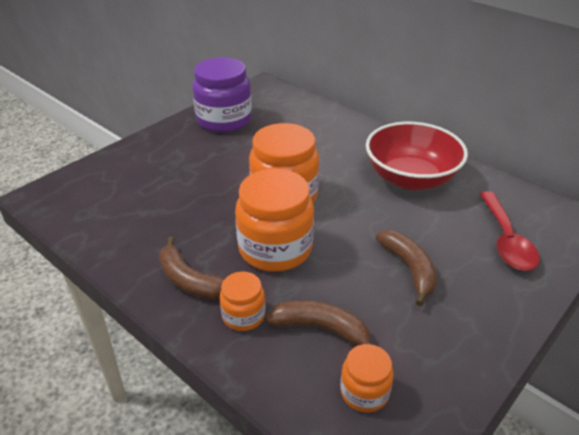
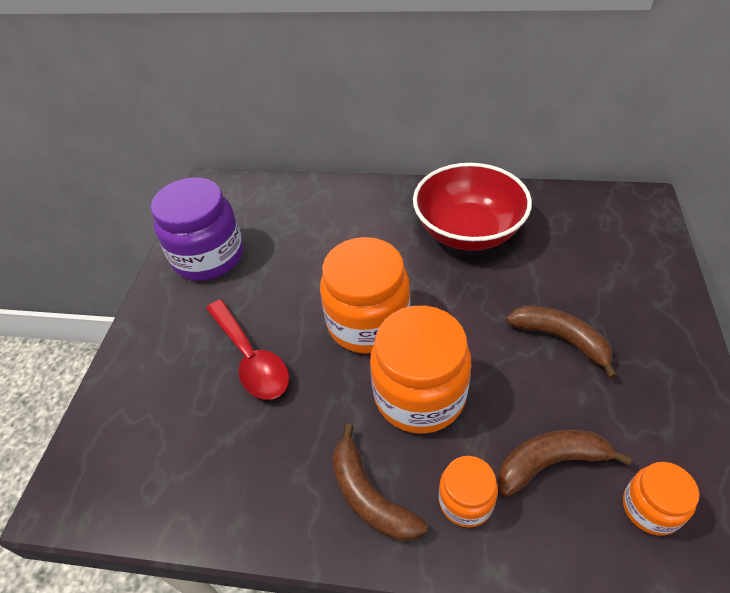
camera: 30 degrees left, 10 degrees up
(190, 281) = (369, 496): brown banana -> brown banana turned 45 degrees clockwise
(506, 240) = (606, 257): red spoon -> red spoon (251, 359)

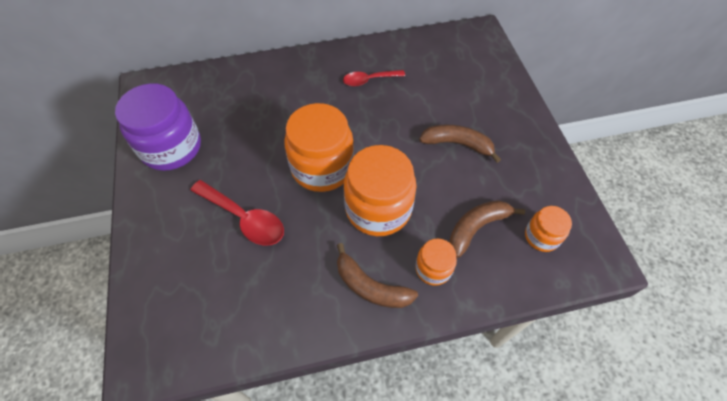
camera: 25 degrees left, 10 degrees up
(468, 231) = (369, 80): red bowl -> red spoon

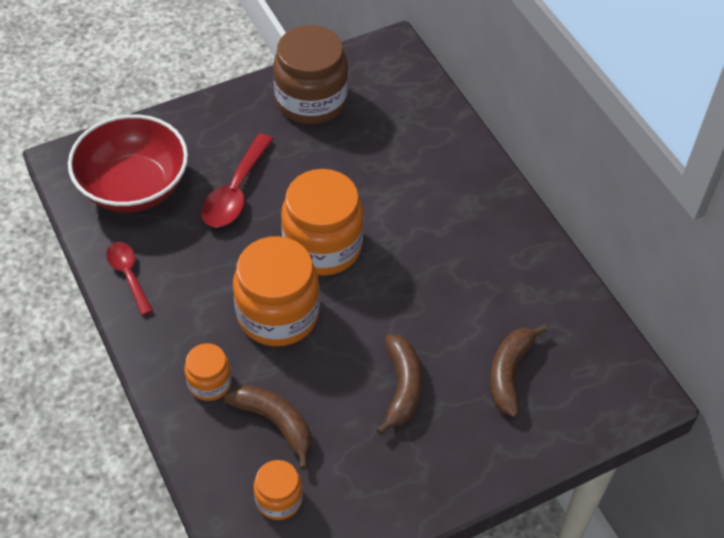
camera: 75 degrees right, 5 degrees down
(171, 147) = (311, 101): purple jar -> brown jar
(204, 302) = (134, 187): none -> red bowl
(369, 80) = (483, 266): red spoon -> red spoon (128, 275)
(370, 286) = (176, 325): brown banana -> brown banana (509, 373)

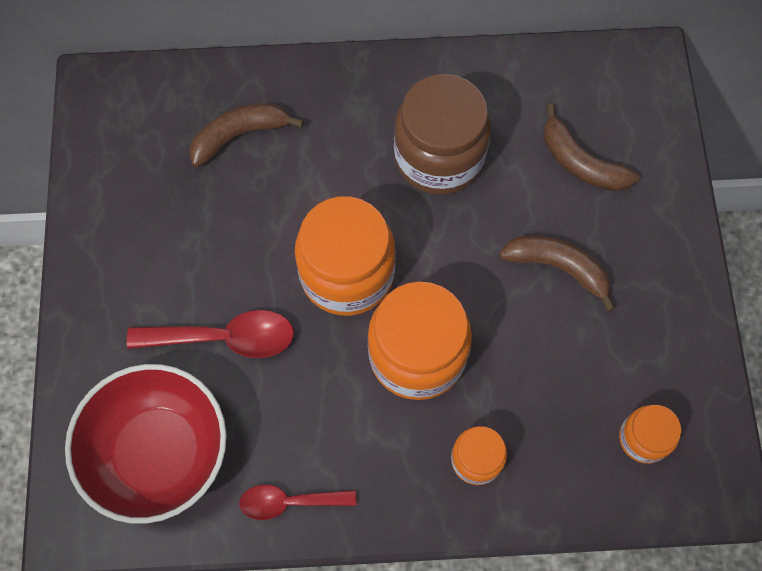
camera: 65 degrees left, 15 degrees up
(235, 192) = (225, 338): red spoon -> red spoon turned 45 degrees counterclockwise
(275, 423) = (553, 409): brown banana -> brown banana (239, 135)
(311, 101) = (130, 204): brown jar -> brown jar (439, 157)

